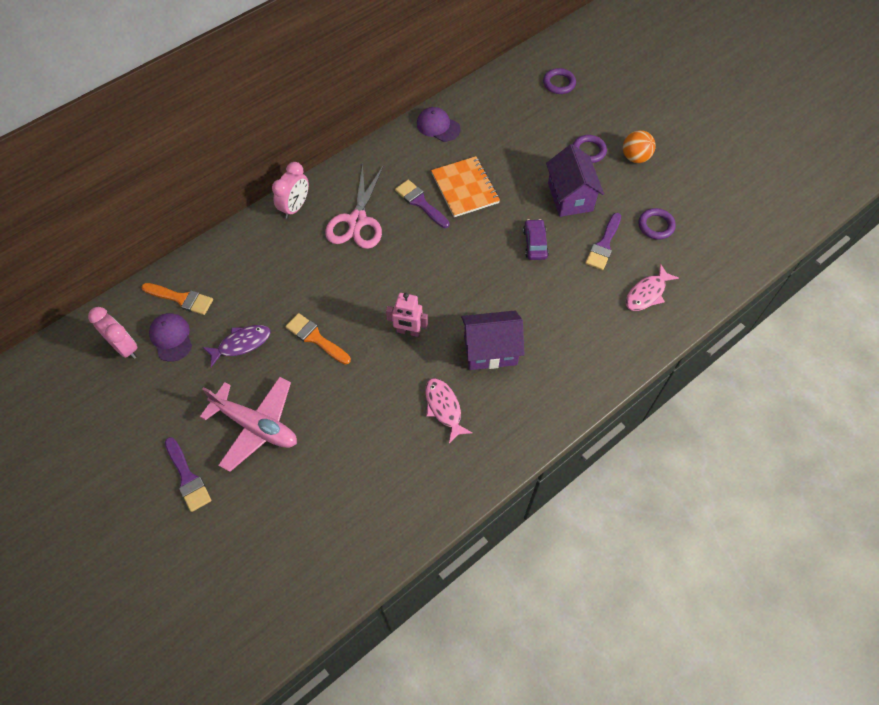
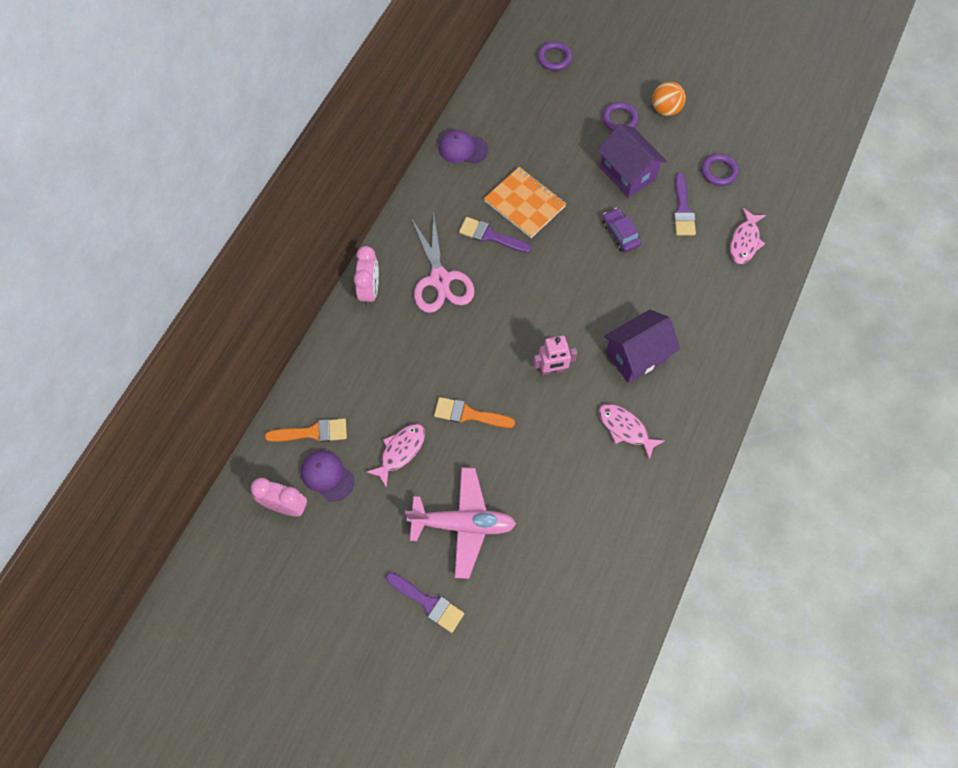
camera: 25 degrees left, 5 degrees up
(241, 344) = (400, 451): purple fish -> pink fish

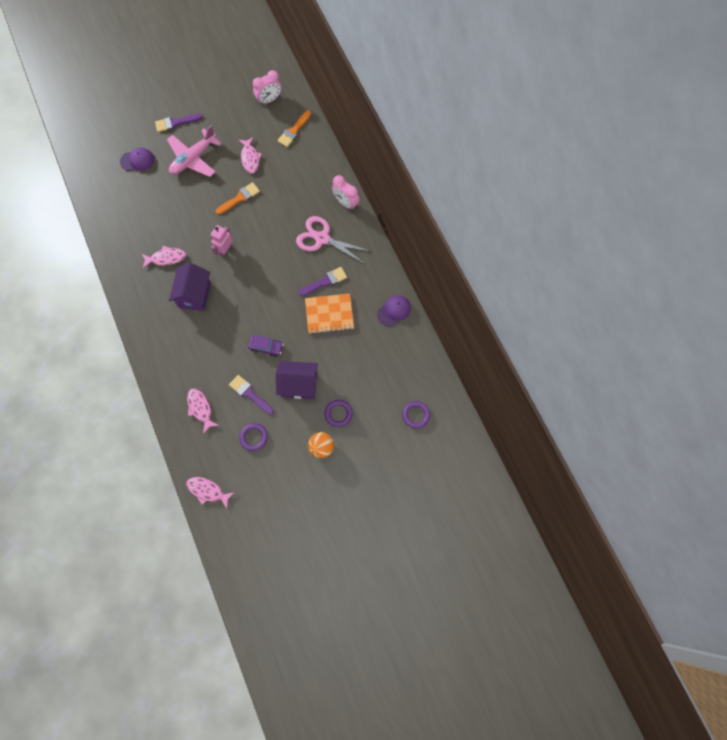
camera: 130 degrees right, 5 degrees up
(327, 476) = (267, 123): purple cap -> purple cap (137, 160)
(807, 170) = (207, 491): none -> pink fish

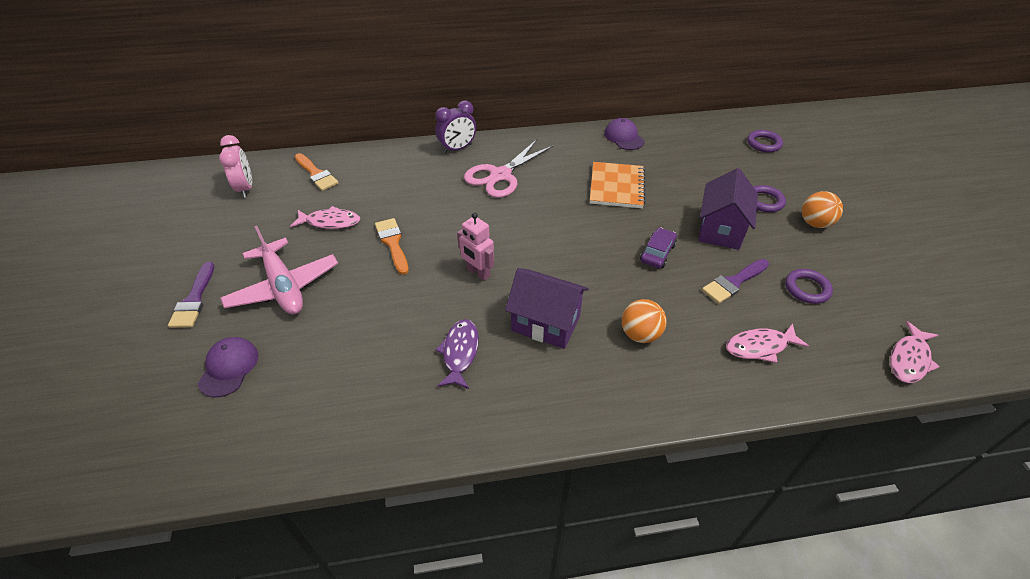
camera: 75 degrees left, 25 degrees down
(166, 258) = (460, 352): pink fish -> purple fish
(196, 344) = (640, 334): none -> orange ball
(325, 281) = (566, 182): purple brush -> none
(346, 203) = (457, 149): pink clock -> purple clock

